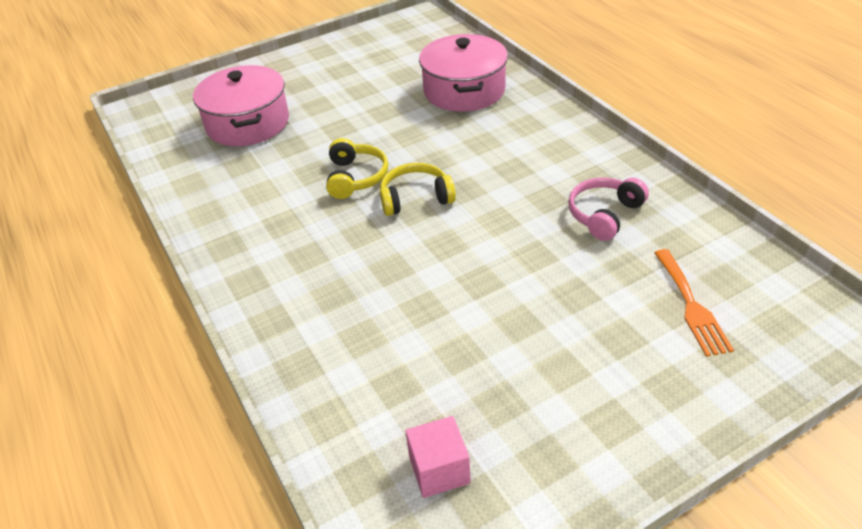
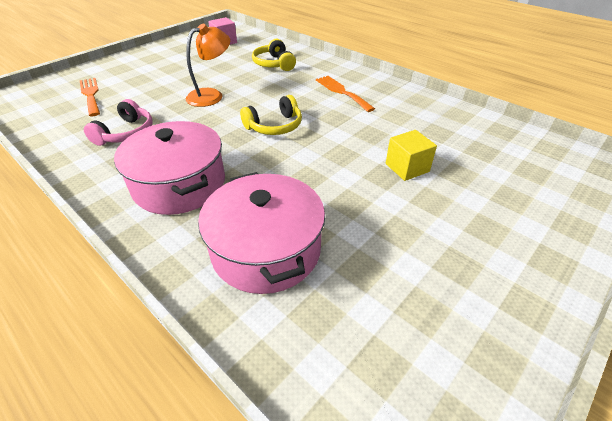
camera: 160 degrees right, 0 degrees up
(248, 123) = (479, 168): pink pot -> pink pot (179, 184)
(294, 245) = (342, 92): none -> orange fork
(310, 132) = (407, 168): none -> yellow cube
(356, 177) = (331, 134): yellow headphones -> yellow headphones (274, 64)
(489, 270) = (211, 95): none -> orange lamp

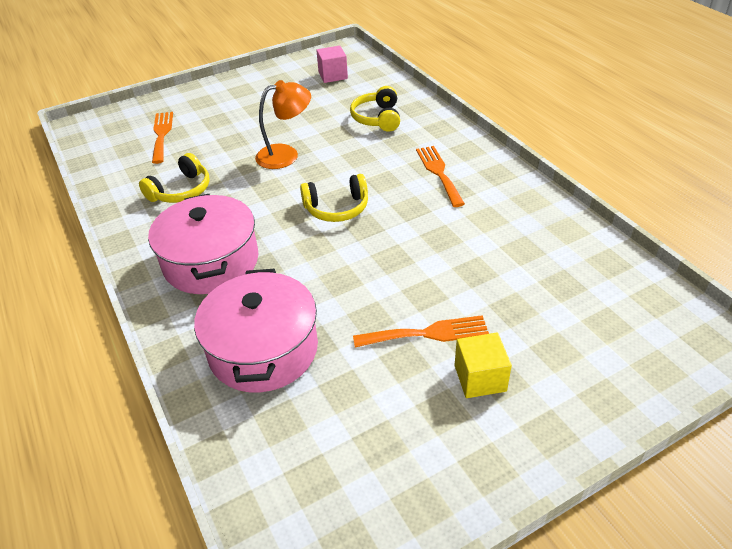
camera: 20 degrees right, 0 degrees up
(126, 133) = (181, 191): pink headphones -> yellow headphones
(404, 205) = (427, 333): none -> orange fork
(407, 168) = (457, 289): yellow cube -> yellow cube (480, 378)

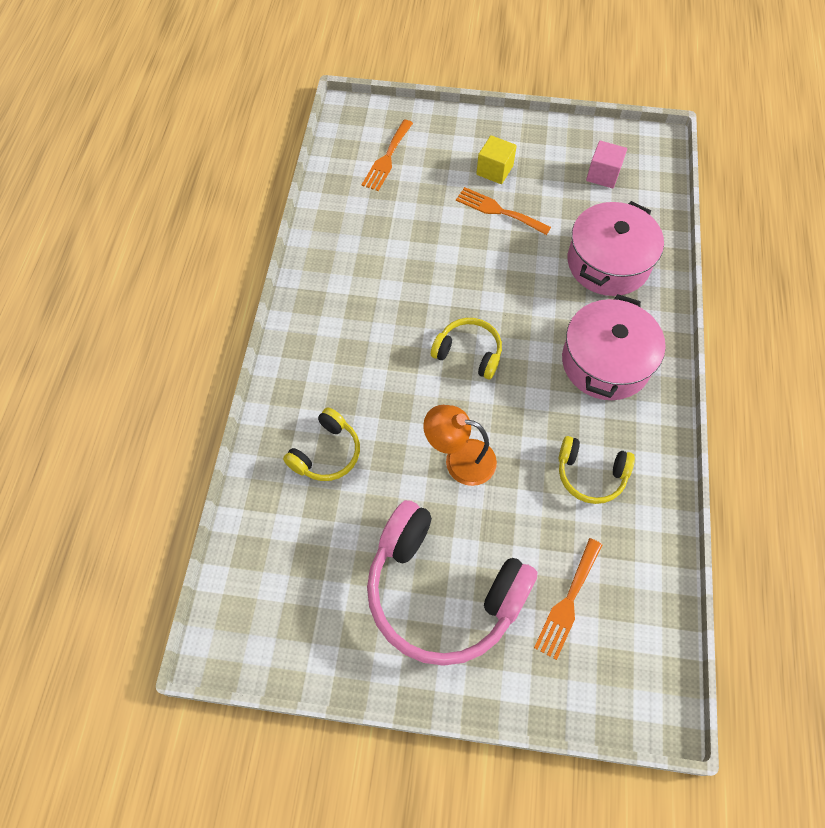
camera: 145 degrees left, 20 degrees up
(181, 191) = (590, 475): yellow headphones -> yellow headphones turned 150 degrees counterclockwise
(245, 106) = (442, 592): none -> pink headphones
(333, 75) = (294, 584): pink cube -> pink cube (603, 175)
(439, 173) = (352, 335): orange fork -> orange fork (387, 158)

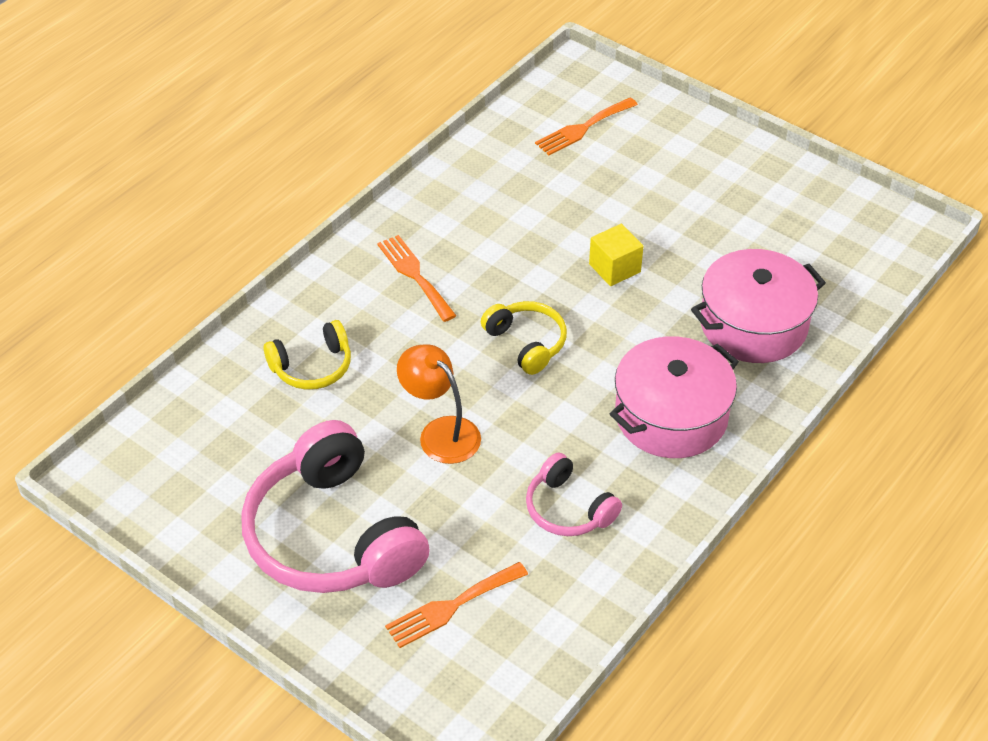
camera: 30 degrees right, 15 degrees down
(494, 170) = (695, 185): yellow cube -> yellow cube (614, 268)
(498, 211) = (667, 225): orange fork -> orange fork (414, 275)
(590, 475) = (568, 509): yellow headphones -> pink headphones
(603, 175) = (820, 237): pink cube -> none

